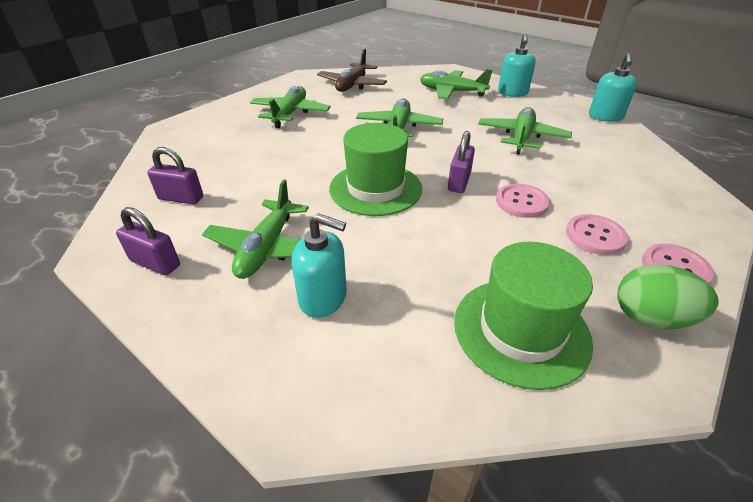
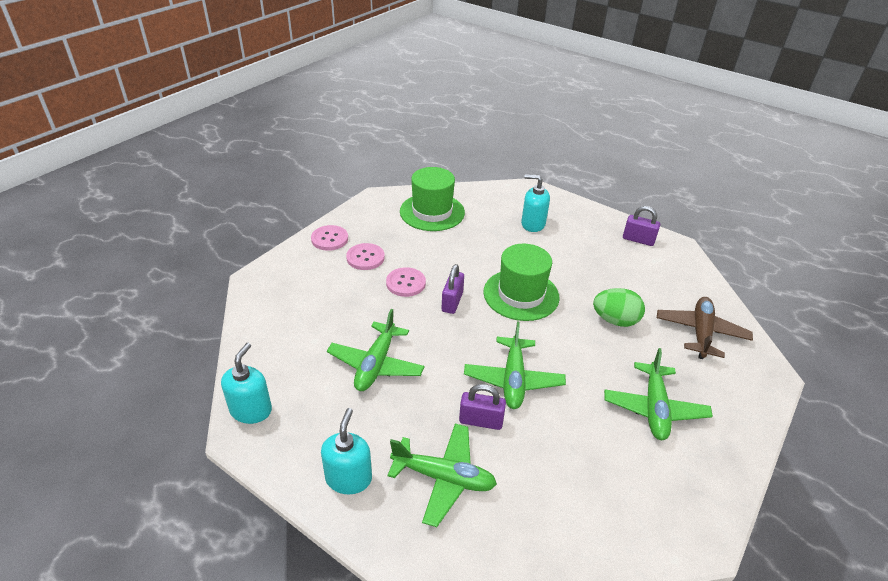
camera: 175 degrees right, 0 degrees up
(181, 198) = (667, 284): purple padlock -> purple padlock (481, 421)
(267, 248) = (578, 248): green plane -> none
(352, 85) = (605, 499): brown plane -> brown plane (701, 333)
(651, 318) = (364, 217): green egg -> green egg (615, 320)

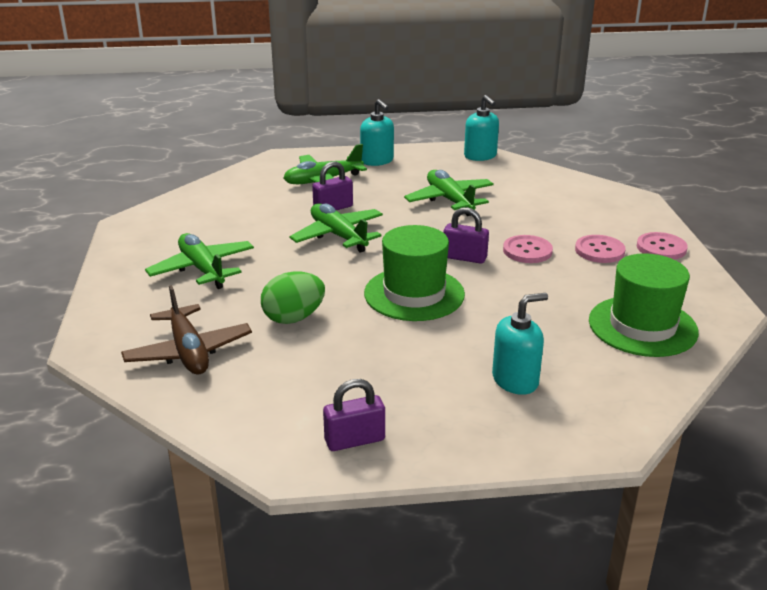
camera: 140 degrees right, 10 degrees down
(452, 302) = (464, 258): purple padlock -> purple padlock turned 45 degrees counterclockwise

